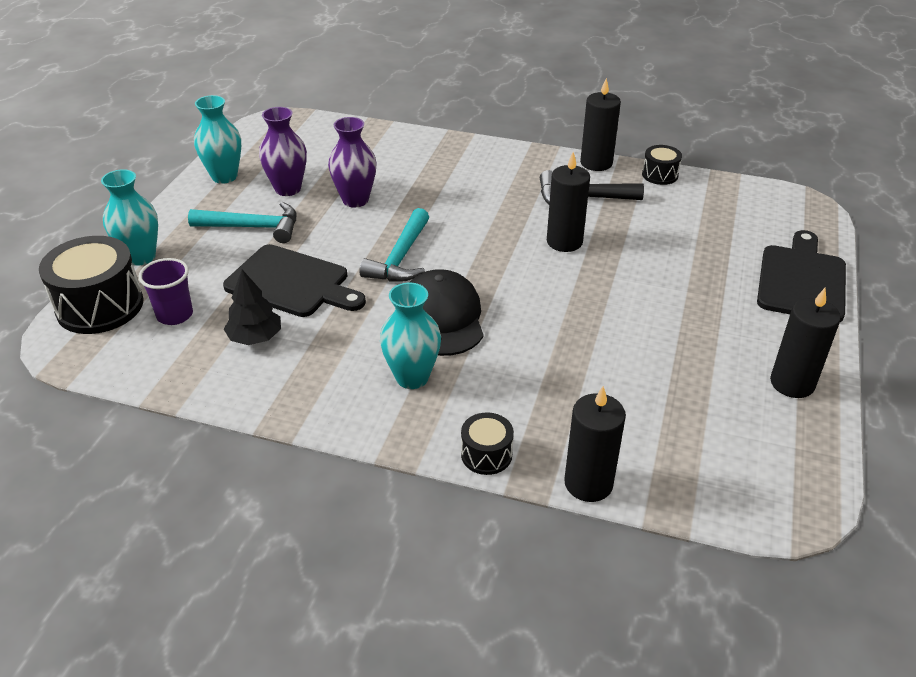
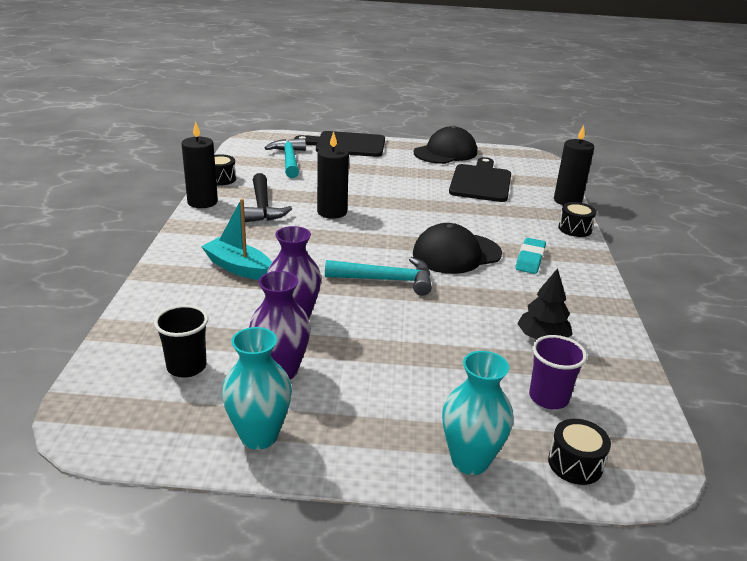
camera: 105 degrees left, 10 degrees down
(100, 306) = (575, 464): black drum -> black drum, size x0.51
(253, 227) = (371, 380): turquoise hammer -> turquoise hammer (289, 160)
(291, 283) = (455, 333): black cutting board -> black cutting board (481, 182)
(314, 152) = (186, 367): none -> black cup
(412, 377) = (530, 259): turquoise vase -> turquoise eraser
(450, 178) = (238, 268): none -> turquoise boat
(792, 383) = (445, 152): black candle -> black cap

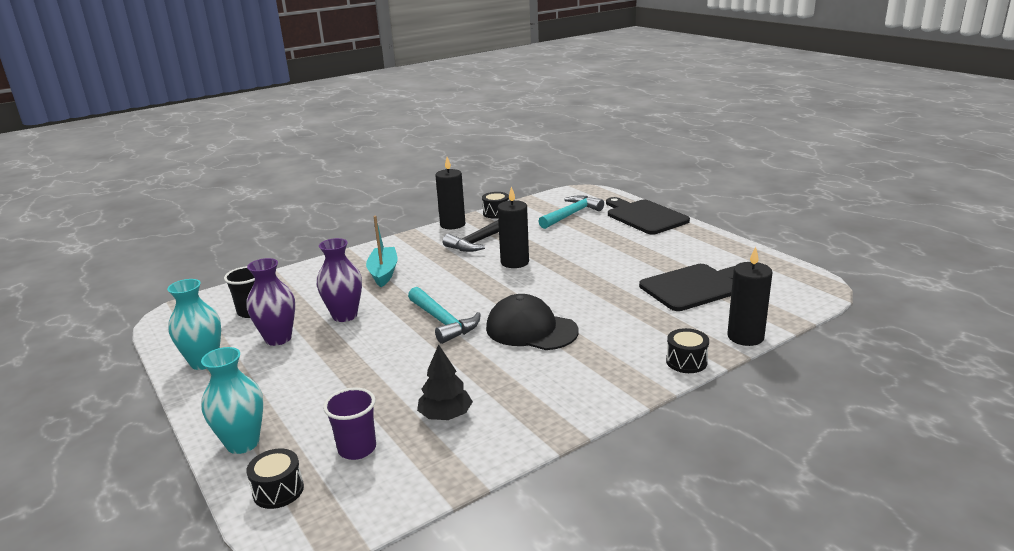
camera: 55 degrees right, 5 degrees down
(445, 152) = (723, 251): black cap -> none
(530, 259) = (579, 362): turquoise eraser -> none

